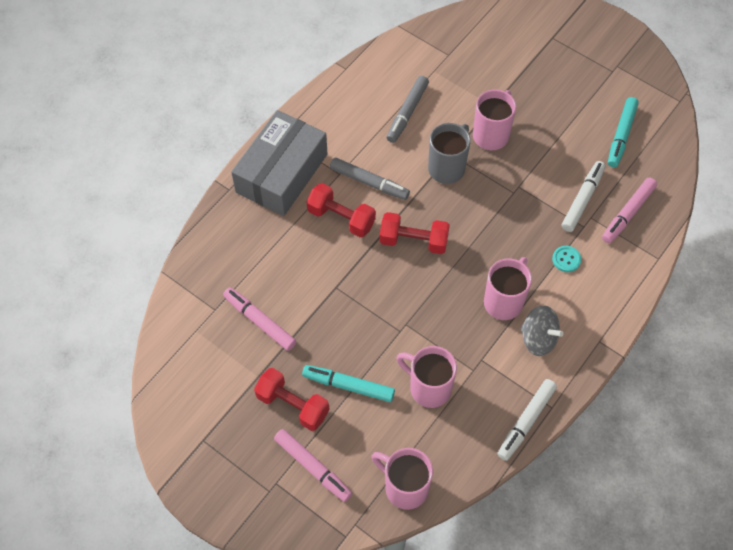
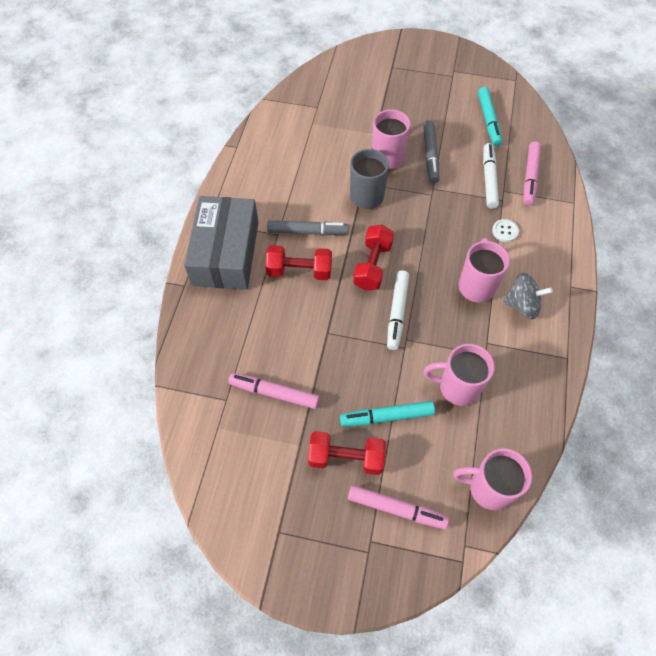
camera: 25 degrees left, 0 degrees up
(407, 113) = (308, 163): grey marker -> grey marker (430, 155)
(413, 241) = (372, 266): red dumbbell -> red dumbbell turned 60 degrees counterclockwise
(526, 422) = (554, 380): white marker -> white marker (397, 312)
(566, 259) = (505, 231): turquoise button -> white button

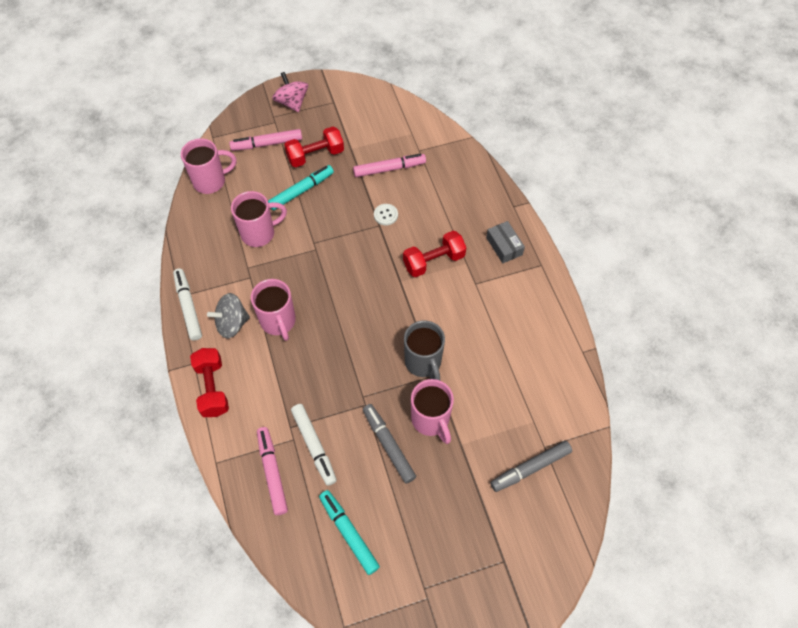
camera: 150 degrees right, 0 degrees up
(225, 253) = (504, 246): grey box -> grey box, size x0.44
(307, 232) = (451, 298): grey marker -> grey marker (530, 468)
(332, 563) = (292, 102): none -> pink spinning top
(372, 266) = (376, 296): red dumbbell -> red dumbbell (212, 388)
(397, 312) = (334, 266): white marker -> white marker (188, 307)
(505, 231) = (274, 391): white button -> white button (386, 215)

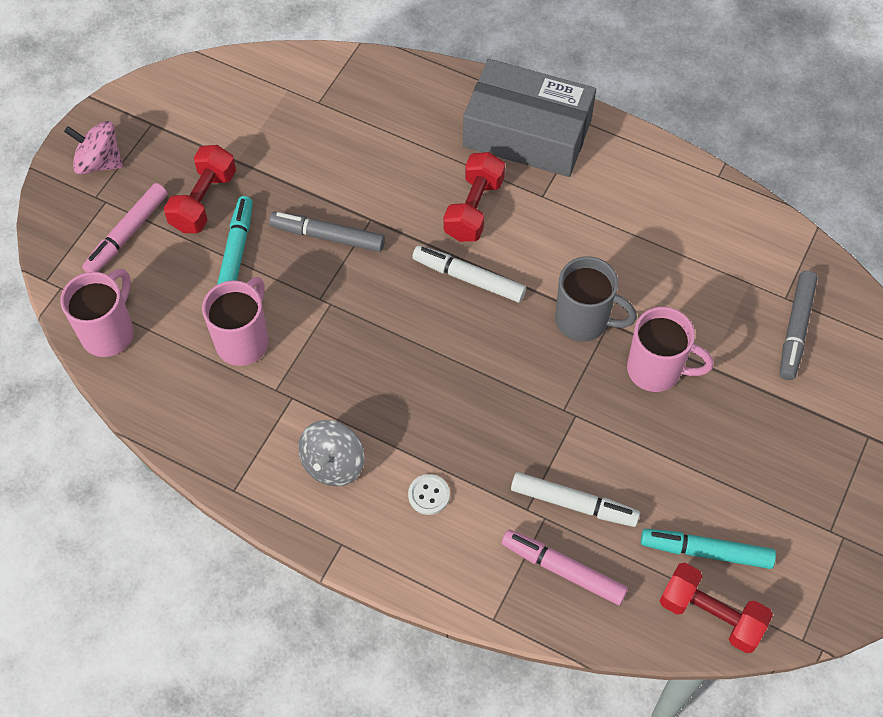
camera: 45 degrees left, 0 degrees up
(188, 307) = (259, 492): white marker -> white marker (469, 278)
(212, 388) = (395, 550): red dumbbell -> red dumbbell (711, 615)
(278, 322) = (383, 415): pink mug -> none
(386, 215) = (365, 202): white button -> white button (429, 495)
(388, 445) = (644, 432): grey marker -> grey marker (327, 236)
(389, 169) = (309, 148): pink marker -> none
(504, 246) = (527, 133): grey box -> grey box, size x2.26

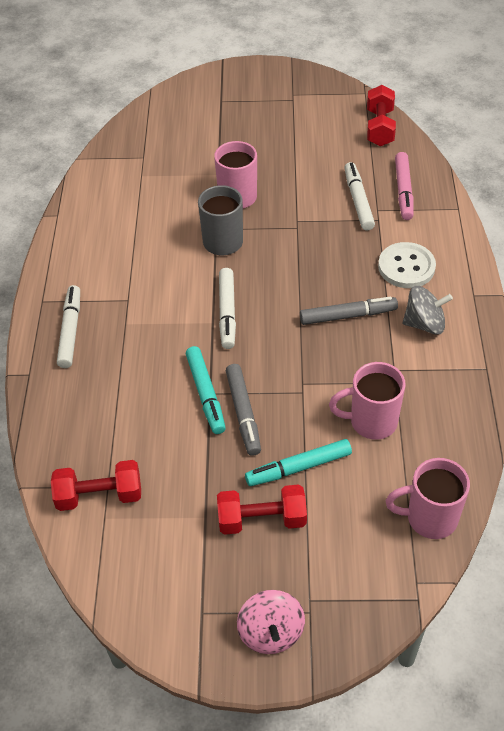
camera: 115 degrees left, 10 degrees down
(127, 234) = (331, 561): pink marker -> none
(429, 495) = (406, 267): white button -> white button, size x1.86
(474, 208) = (162, 334): red dumbbell -> red dumbbell (99, 495)
(527, 133) = (70, 331): grey box -> white marker
(706, 551) = (343, 140): turquoise marker -> turquoise marker (205, 394)
(795, 329) = (165, 147): grey marker -> grey marker (348, 316)

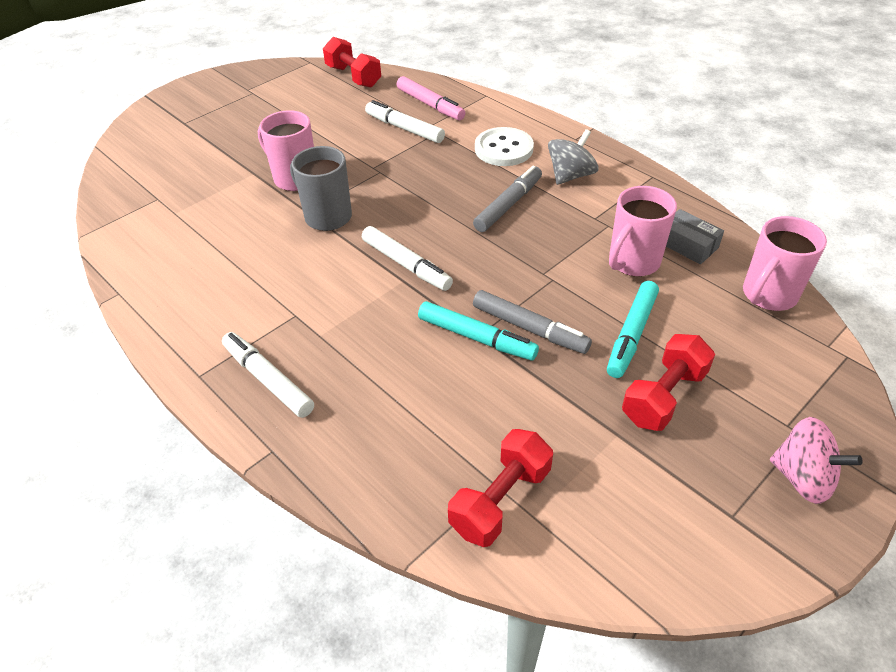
camera: 45 degrees left, 5 degrees down
(429, 439) = (687, 245): none -> grey box

